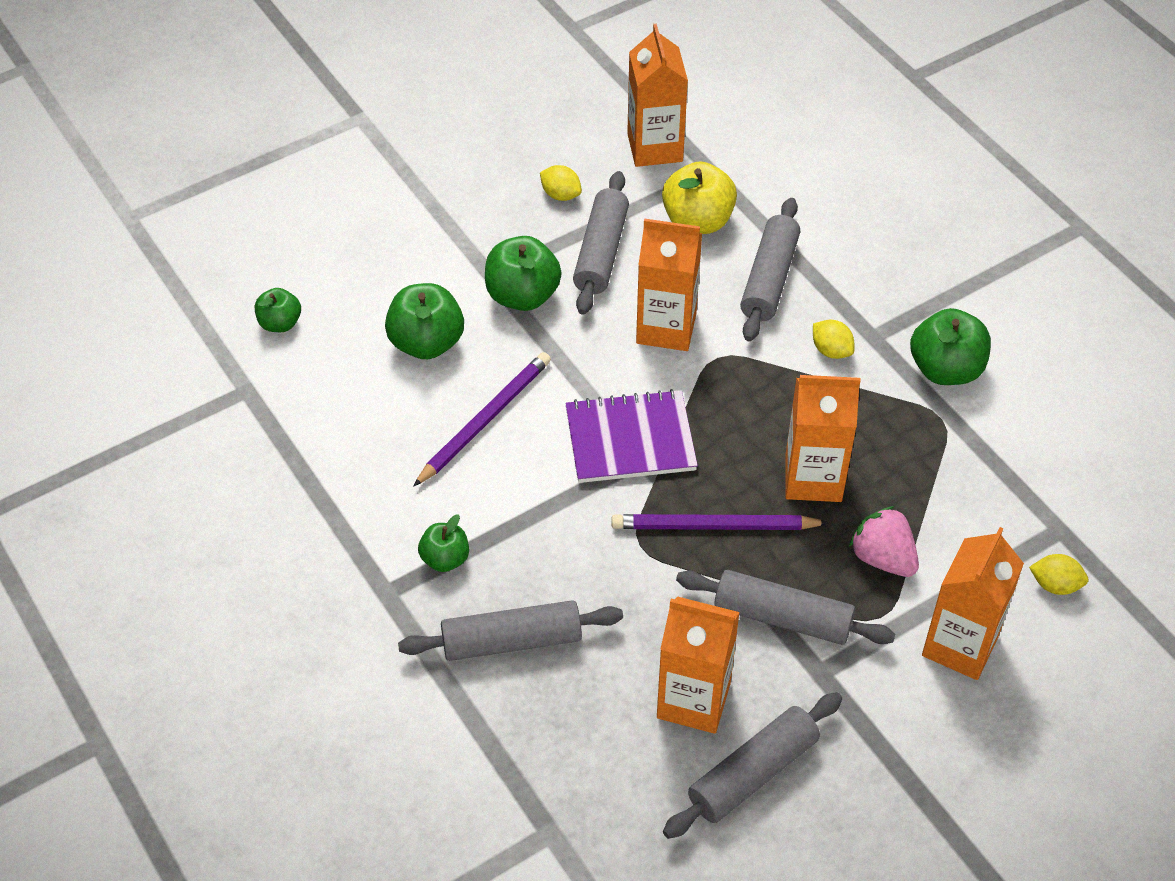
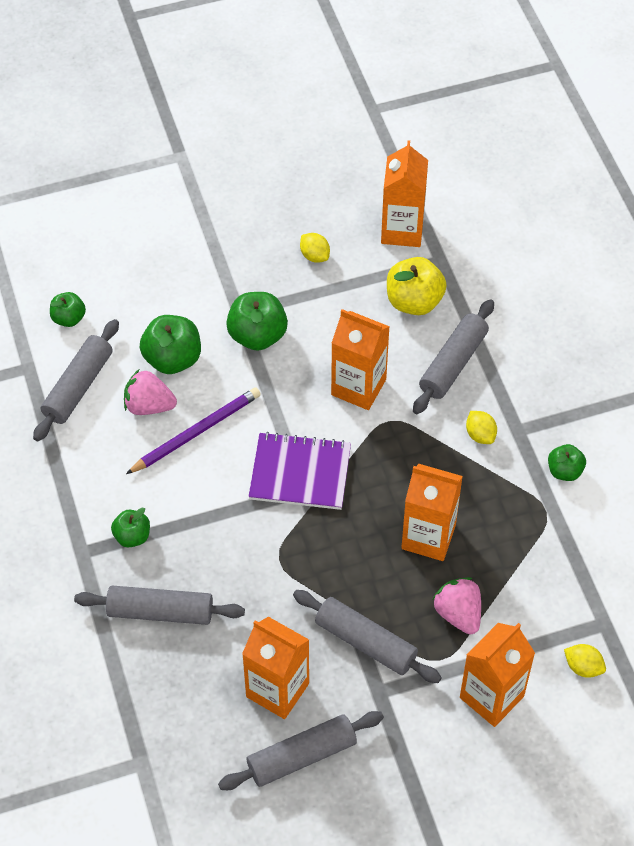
camera: 15 degrees right, 5 degrees up
(415, 402) = (149, 406): none -> pink strawberry
(601, 252) = (330, 312): grey rolling pin -> grey rolling pin (78, 387)
(714, 526) = (339, 558): purple pencil -> none
(945, 369) = (564, 471): green apple -> green apple, size x0.60

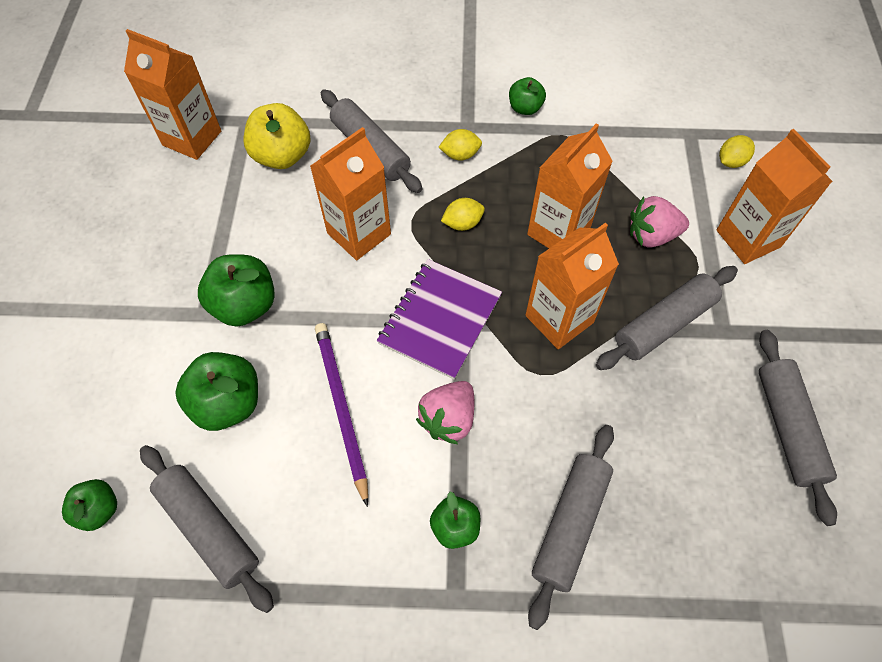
camera: 70 degrees left, 5 degrees up
(149, 406) = (280, 450): pink strawberry -> pink strawberry (448, 419)
(277, 690) = (702, 427): orange carton -> orange carton (559, 319)
(314, 256) = (175, 220): yellow lemon -> yellow lemon (462, 223)

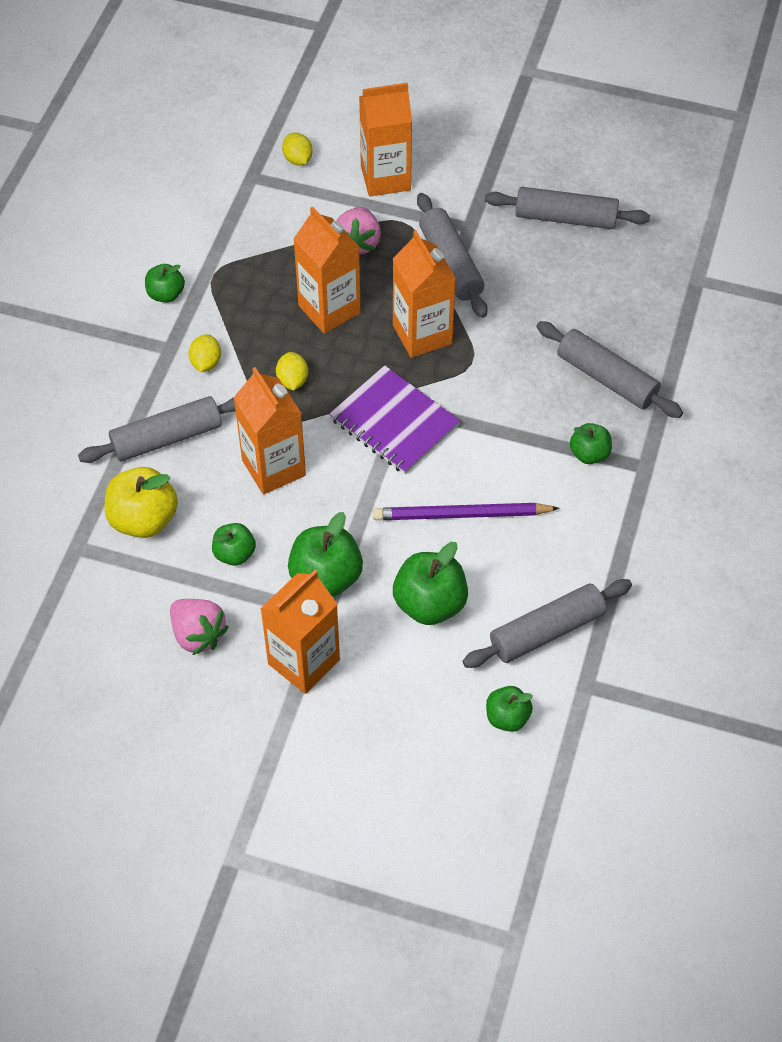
camera: 75 degrees left, 5 degrees down
(192, 138) = (81, 603): orange carton -> orange carton (304, 662)
(258, 228) = (234, 554): none -> green apple
(448, 419) = (494, 437): pink strawberry -> pink strawberry (198, 634)

